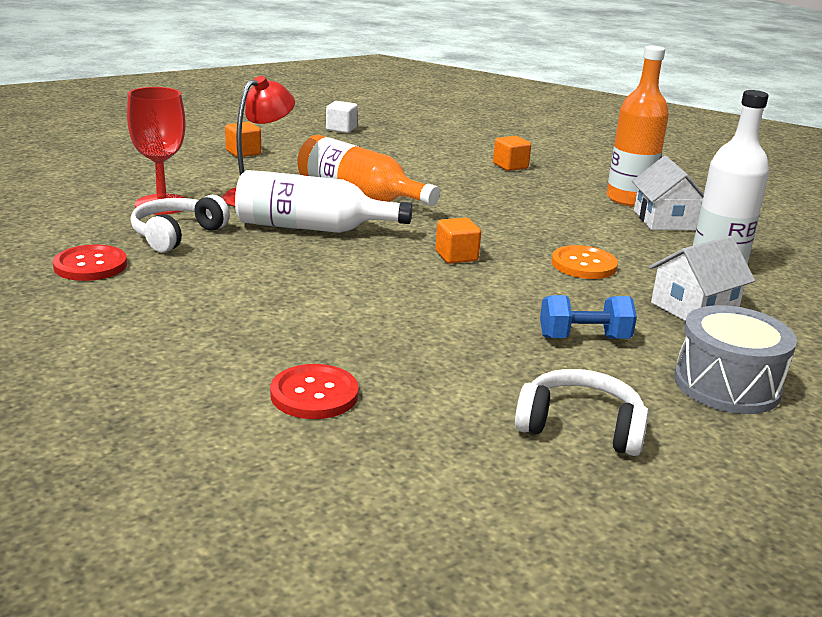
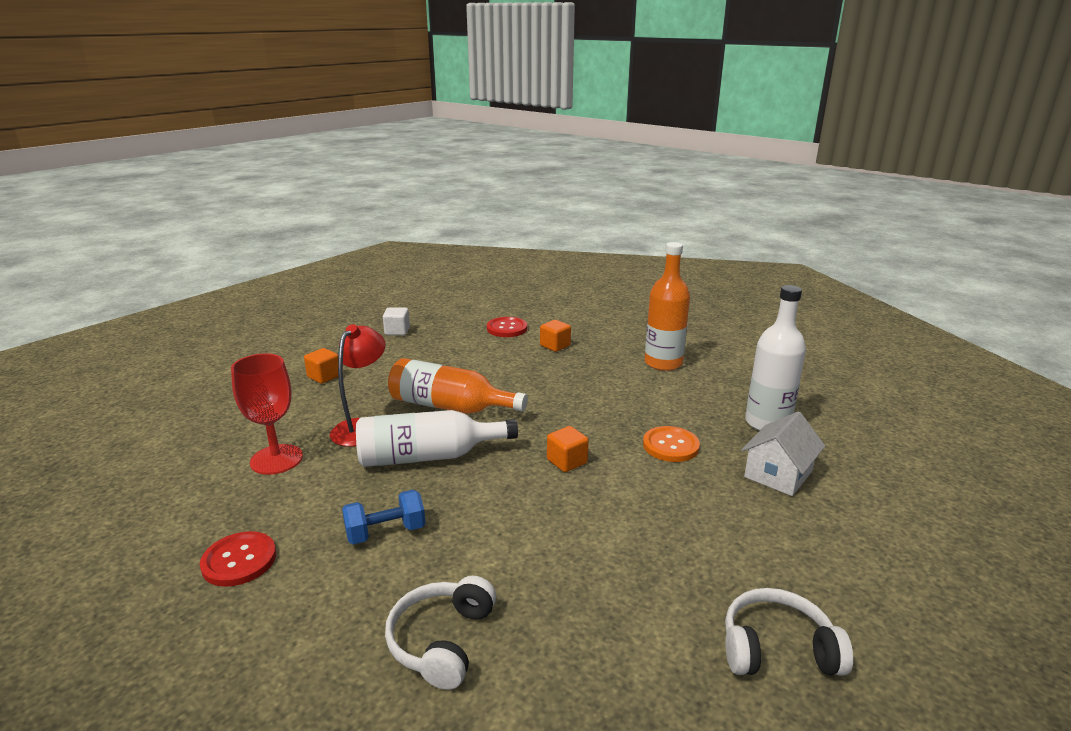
camera: 15 degrees left, 0 degrees up
(176, 235) = (308, 496): white headphones -> white headphones (442, 641)
(314, 394) = (535, 680): red button -> red button (507, 328)
(584, 338) = (718, 534): blue dumbbell -> blue dumbbell (385, 532)
(664, 220) = (701, 380): white house -> none
(727, 385) = (853, 559): grey drum -> none

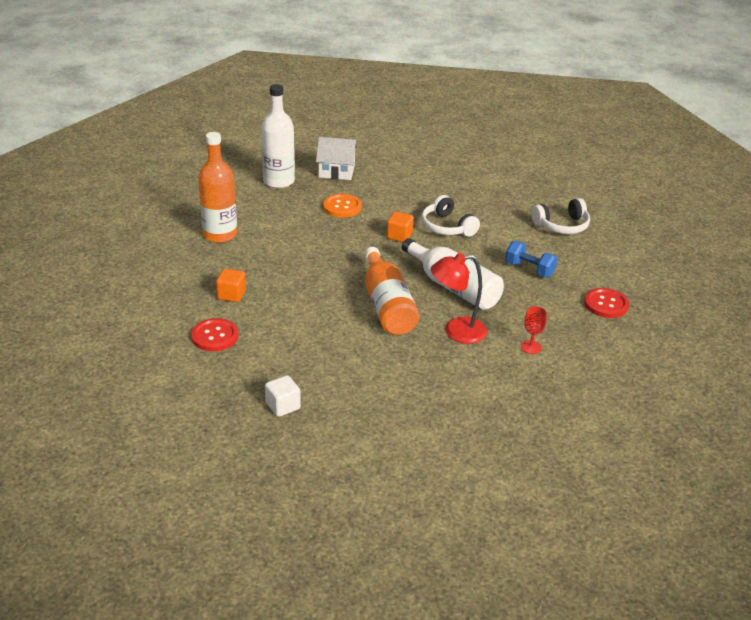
camera: 125 degrees left, 10 degrees up
(276, 459) = (531, 347): red goblet -> red goblet, size x0.51
(324, 376) = (414, 397): orange cube -> none
(777, 649) = (466, 157): white headphones -> white headphones (447, 227)

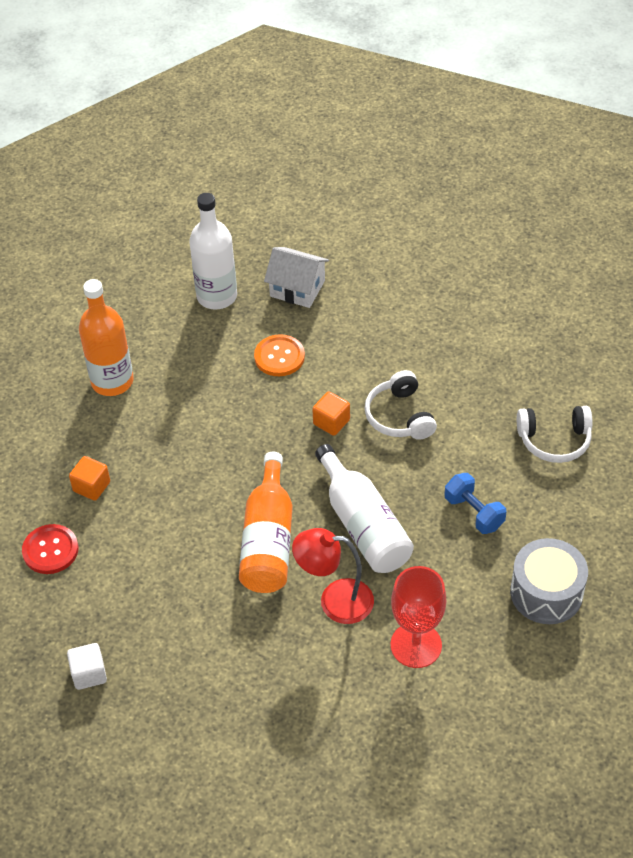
camera: 20 degrees right, 15 degrees up
(531, 347) = (416, 645): red goblet -> red goblet, size x1.95
(606, 304) = (546, 592): red button -> grey drum

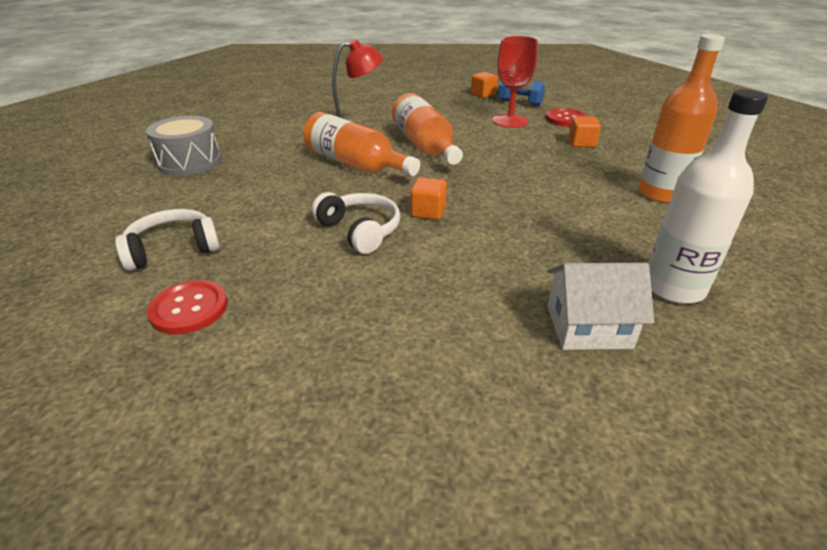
camera: 155 degrees right, 15 degrees down
(89, 674) = (483, 94): white cube -> orange cube
(279, 357) = (530, 247): orange button -> none
(363, 525) = (356, 164): white bottle -> orange bottle
(416, 645) = (289, 129): red goblet -> red goblet (510, 121)
(474, 512) = (259, 187): blue dumbbell -> blue dumbbell (519, 103)
(539, 375) = (189, 308): none -> red button

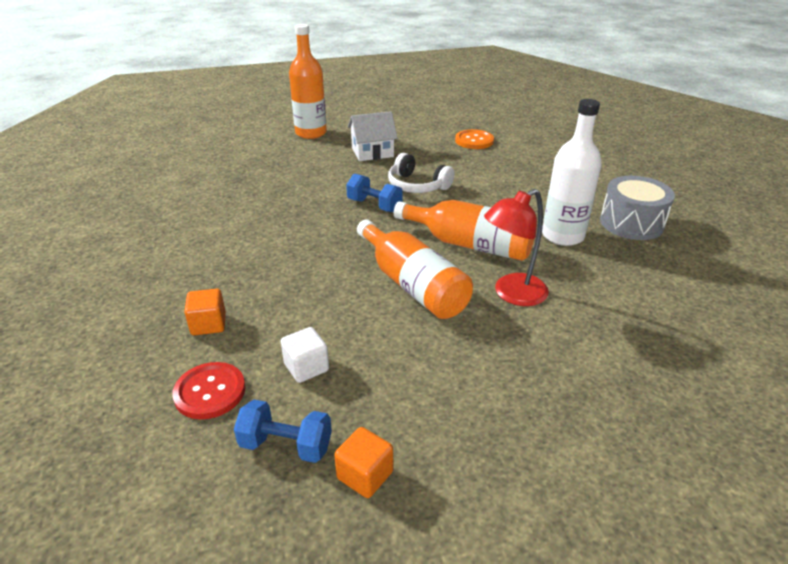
camera: 165 degrees right, 0 degrees up
(173, 249) = (524, 161): white headphones -> none
(189, 308) = (474, 141): red button -> orange button
(428, 212) = (374, 205): orange cube -> blue dumbbell
(510, 121) = (306, 367): red goblet -> white cube
(588, 326) = (267, 158): white house -> white house (372, 152)
(661, 193) = (160, 252): orange bottle -> orange bottle (311, 133)
(674, 287) = (207, 180): white bottle -> white bottle (562, 236)

